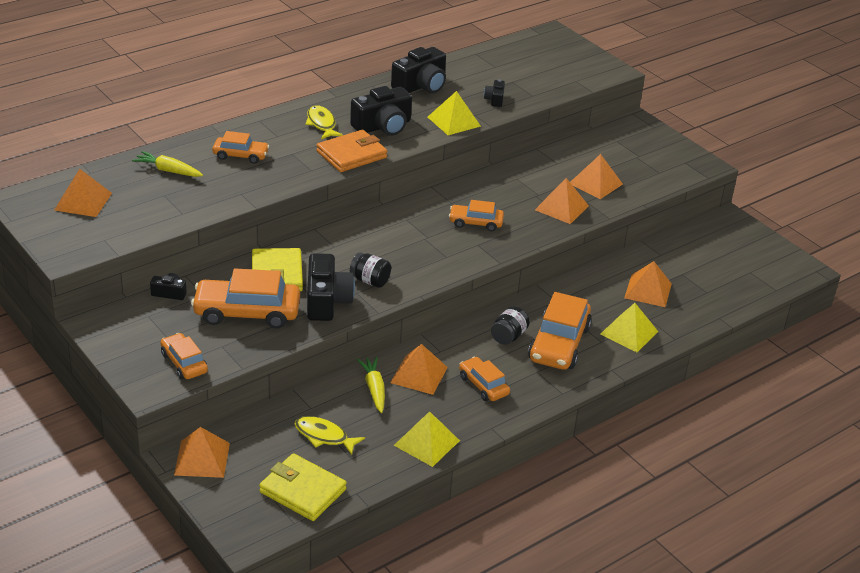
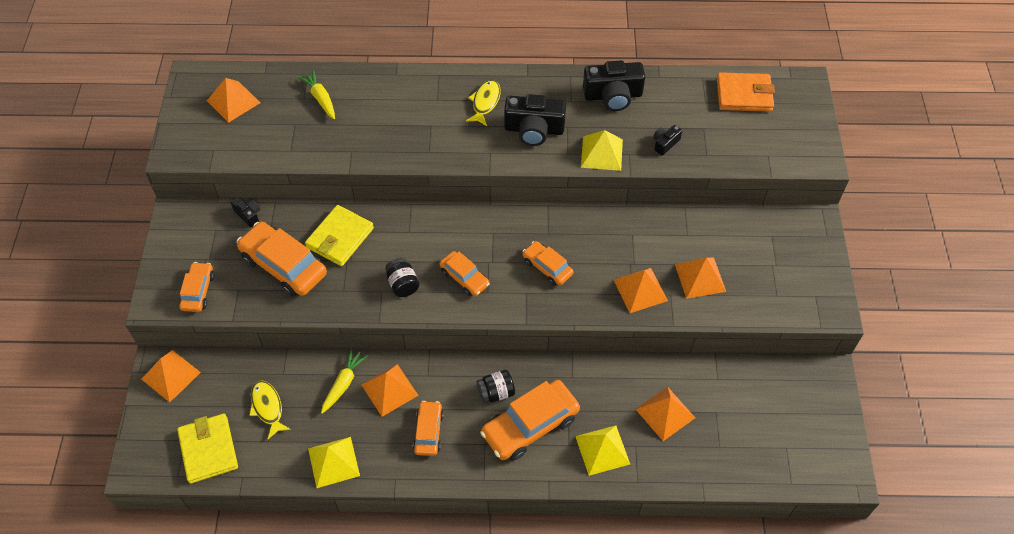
camera: 40 degrees right, 20 degrees up
(240, 155) = (388, 108): orange car -> orange car (464, 278)
(326, 301) = (351, 287): black camera -> none
(351, 154) = (477, 150): orange wallet -> orange wallet (744, 95)

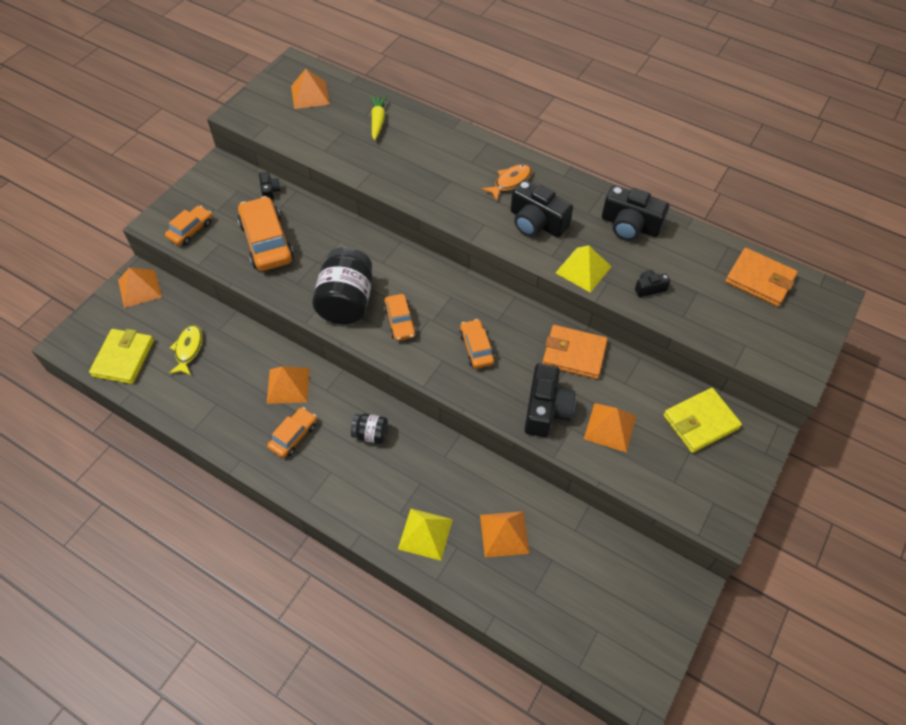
camera: 30 degrees right, 0 degrees up
(334, 462) = (204, 419): yellow pyramid -> none
(340, 238) = (325, 241): yellow wallet -> yellow wallet (700, 422)
(343, 383) = (257, 361): yellow carrot -> none
(403, 284) = (346, 302): black jar -> black jar, size x2.00
(485, 102) = (510, 182): yellow fish -> orange fish
(530, 425) = (379, 477): orange car -> none
(631, 231) = (574, 354): none -> orange wallet
(640, 290) = (546, 409): orange pyramid -> black camera

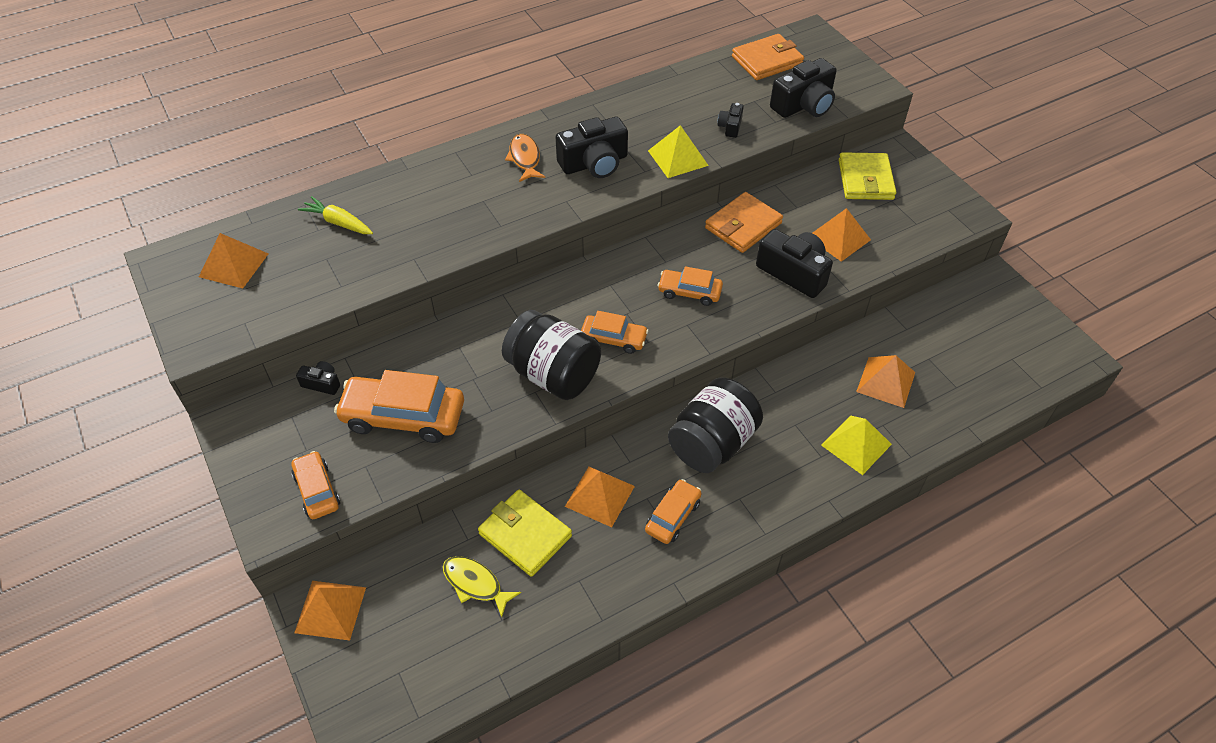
camera: 60 degrees left, 5 degrees down
(123, 358) = (436, 667): yellow wallet -> yellow wallet (525, 535)
(293, 436) = (673, 516): orange car -> orange car turned 60 degrees clockwise
(370, 434) = (712, 443): black jar -> black jar, size x2.00
(630, 225) = (647, 105): black camera -> black camera (804, 105)

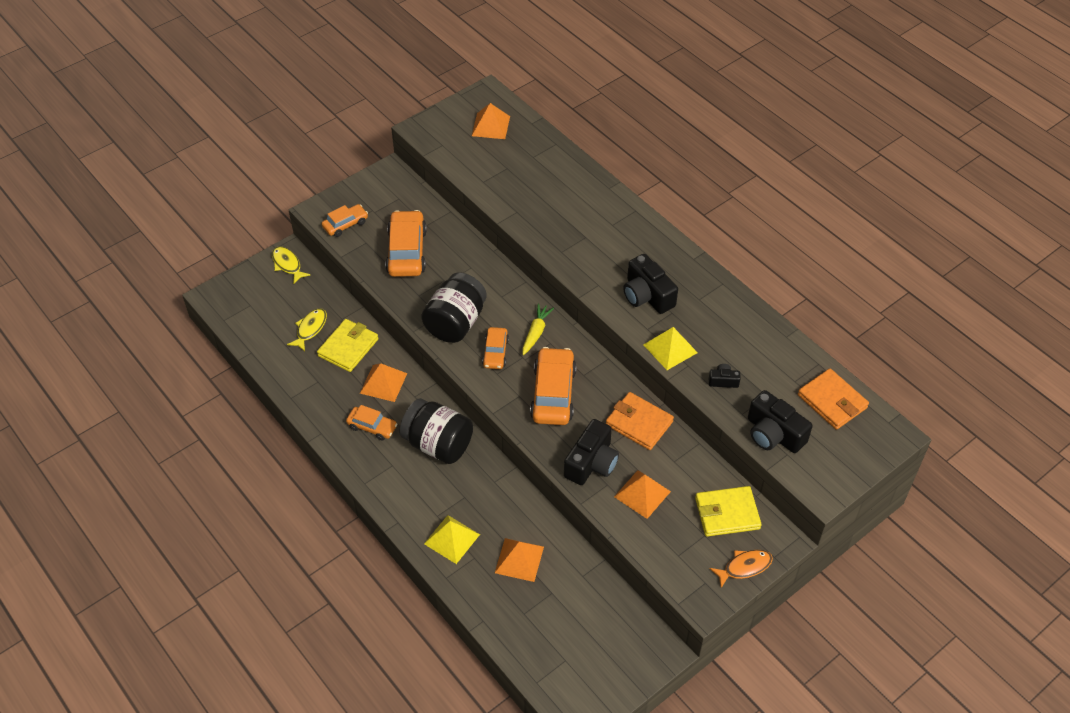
camera: 80 degrees right, 0 degrees up
(322, 383) = (427, 205): black camera -> none
(330, 609) = (287, 264): orange pyramid -> yellow fish
(338, 222) = (542, 165): yellow carrot -> yellow carrot (536, 332)
(525, 158) = (640, 252): orange fish -> orange fish (744, 567)
(689, 292) = (553, 394): orange car -> orange car, size x1.76

